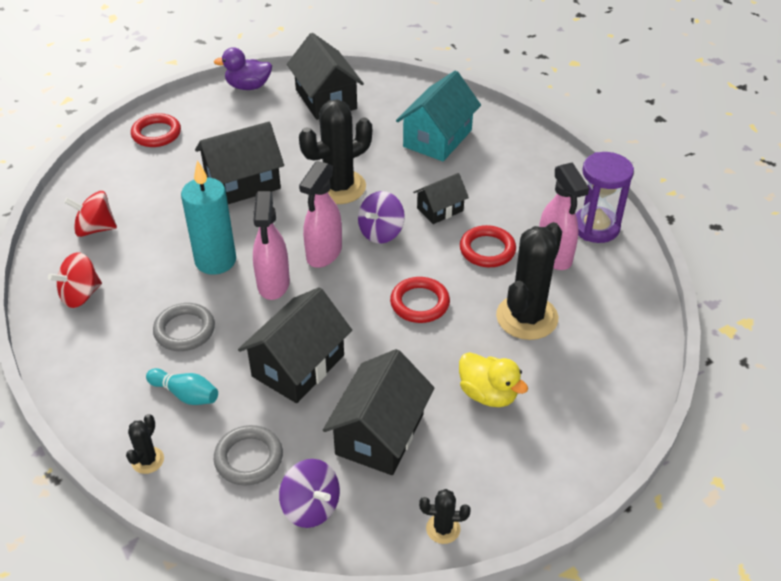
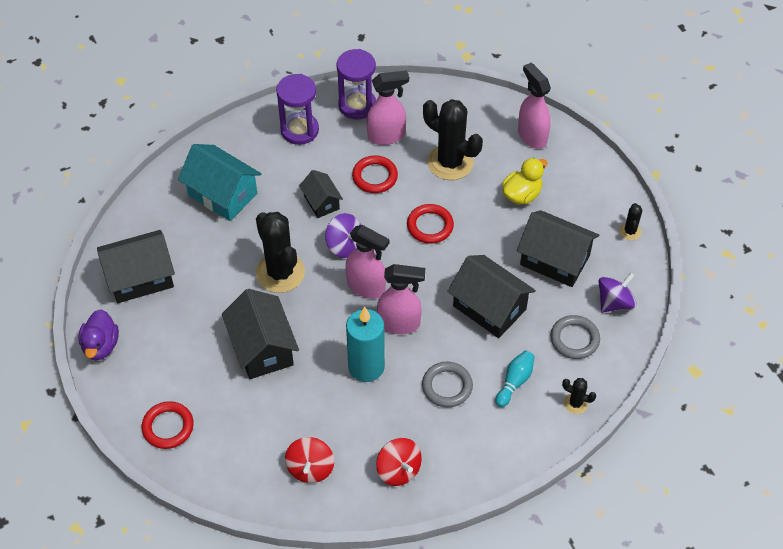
camera: 85 degrees left, 10 degrees up
(542, 184) = (299, 130): none -> purple hourglass
(598, 403) = (532, 136): none -> pink spray bottle

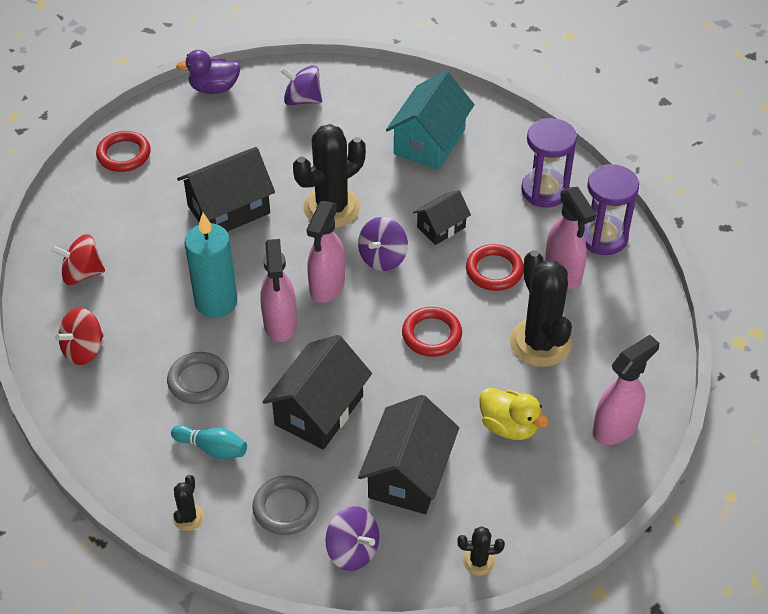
camera: 80 degrees right, 5 degrees down
(140, 278) = (302, 100): black house -> purple spinning top
(450, 162) = (540, 343): black cactus -> black cactus turned 45 degrees counterclockwise

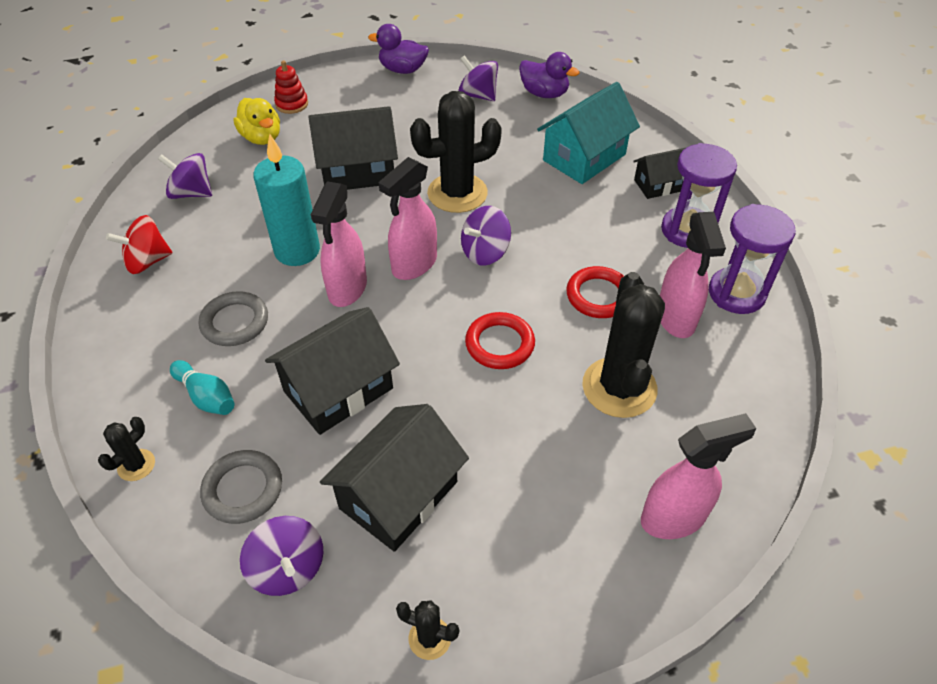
camera: 20 degrees right, 0 degrees up
(82, 273) = (191, 193): red spinning top -> purple spinning top
(124, 154) = (292, 104): red ring -> red stacking toy
(364, 82) = (544, 94): none -> purple duck
(441, 227) = (560, 238): black house -> black house (658, 185)
(509, 426) = (542, 474): yellow duck -> yellow duck (262, 138)

